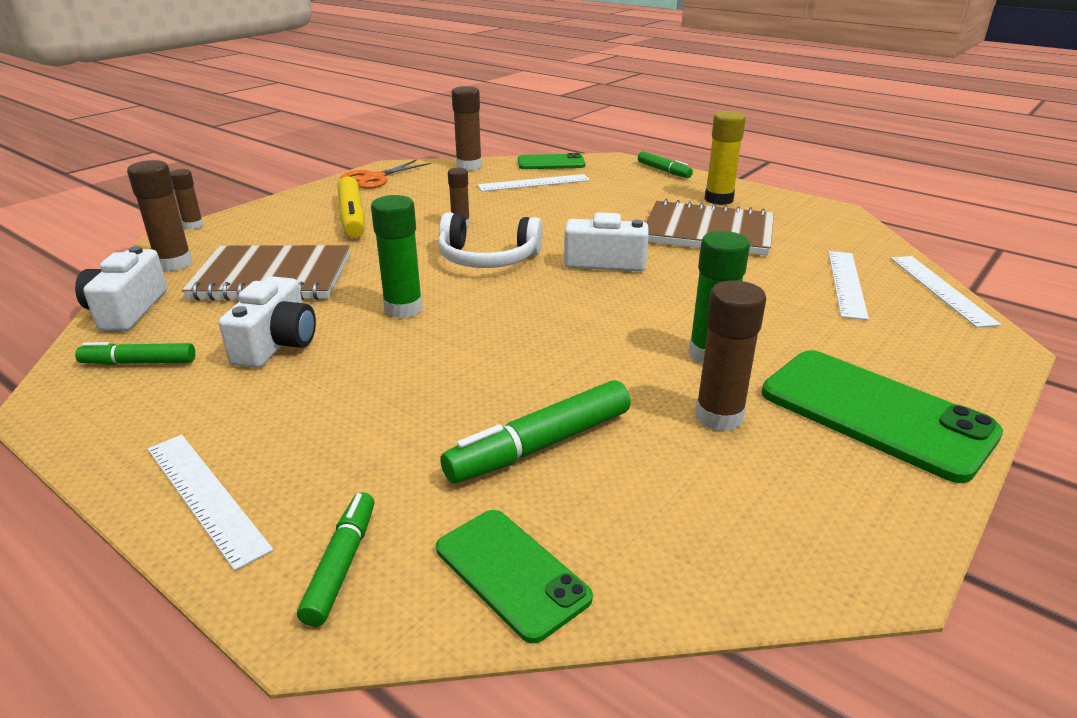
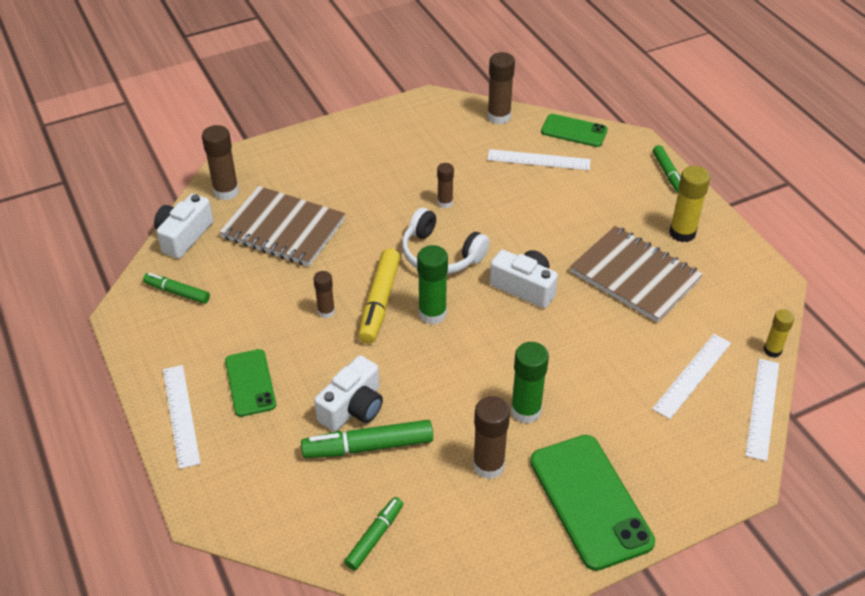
camera: 25 degrees right, 15 degrees up
(193, 225) = (253, 145): brown glue stick -> brown glue stick (326, 312)
(277, 344) = (260, 302): white camera -> white camera (353, 407)
(341, 565) = (227, 485): green marker -> green marker (374, 537)
(352, 217) = (369, 168): yellow marker -> yellow marker (380, 302)
(374, 178) = (412, 114): orange scissors -> none
(403, 309) = (353, 293): green glue stick -> green glue stick (432, 314)
(511, 573) = (303, 523): green phone -> green phone (250, 383)
(893, 250) = (772, 350): none -> yellow glue stick

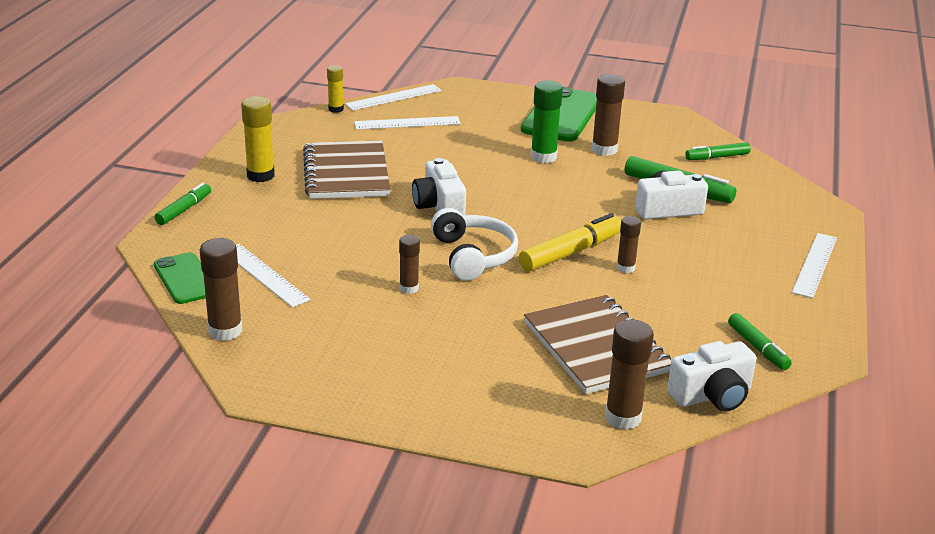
camera: 140 degrees left, 15 degrees down
(250, 383) = (738, 256): green phone -> none
(432, 314) = (536, 226): green glue stick -> none

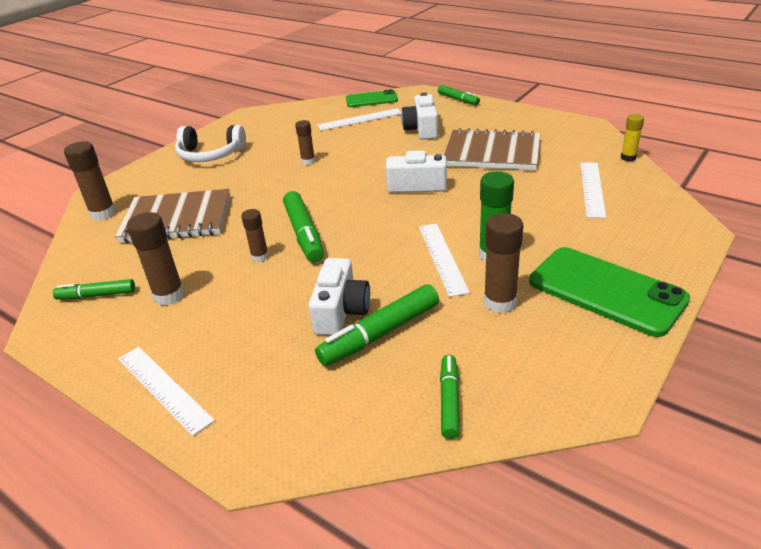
camera: 115 degrees right, 5 degrees up
(225, 331) = (309, 108): brown glue stick -> brown glue stick (169, 295)
(260, 175) = (500, 123): yellow glue stick -> none
(393, 97) = (659, 188): white ruler -> white ruler (442, 258)
(473, 256) = (331, 190): white headphones -> white headphones (210, 154)
(570, 252) = (304, 234): yellow marker -> green marker
(712, 395) = (78, 255): white camera -> white camera (422, 129)

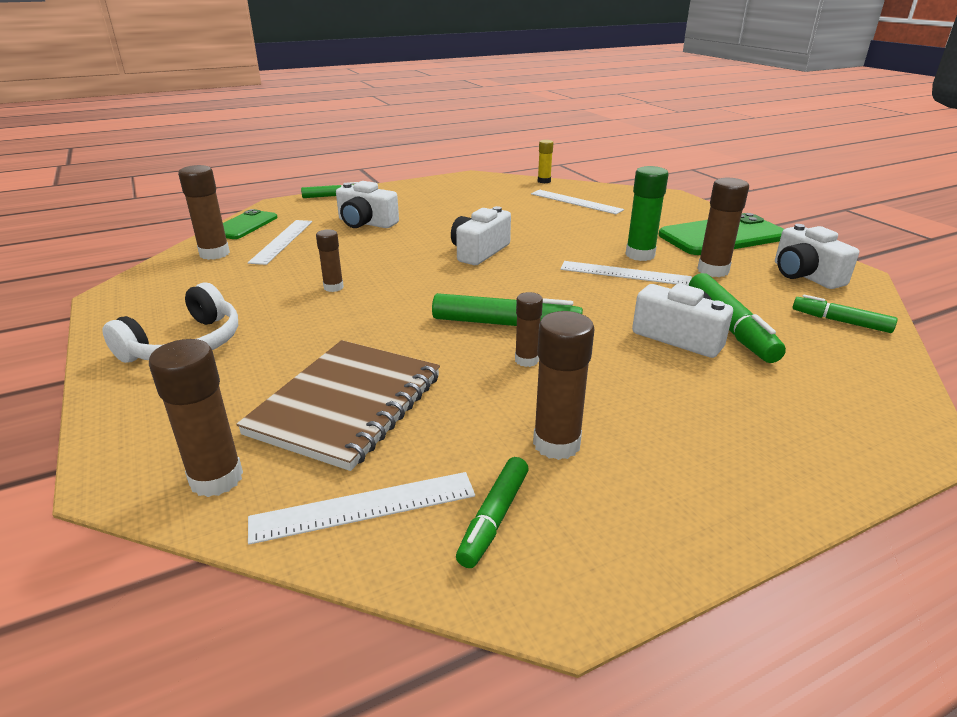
camera: 65 degrees left, 5 degrees down
(163, 388) = (771, 480): white ruler -> white ruler (364, 507)
(321, 111) = (214, 254): none -> brown glue stick
(492, 153) = (465, 212): brown notebook -> none
(551, 364) = (805, 275): none -> white camera

